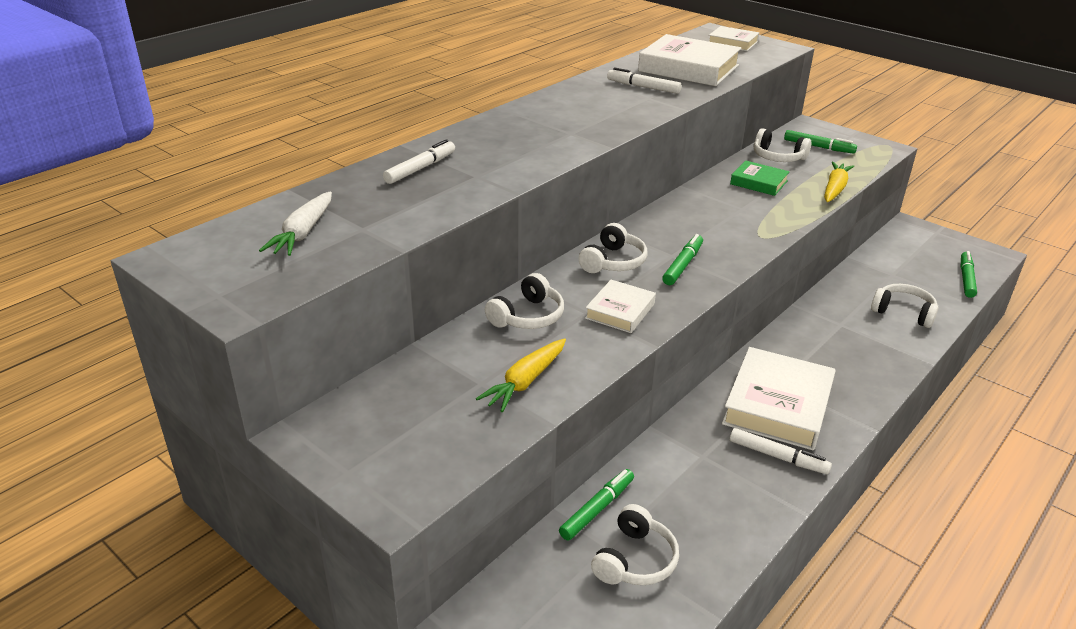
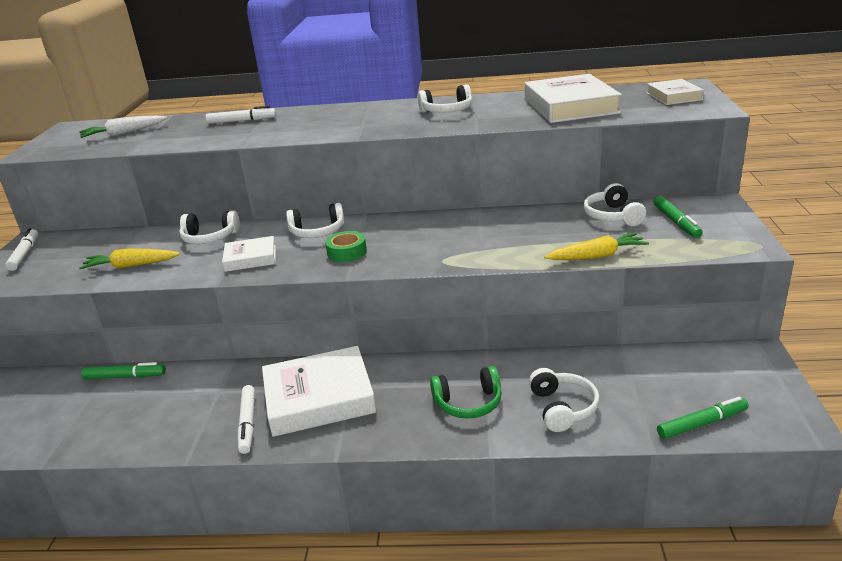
camera: 55 degrees right, 5 degrees down
(635, 560) = (82, 411): white headphones -> white headphones (447, 111)
(643, 87) = (494, 111): white marker -> white marker (25, 254)
(682, 265) = (347, 252): green marker -> green tape
(758, 182) = (544, 227): green book -> none
(859, 343) = (468, 403): none -> green headphones

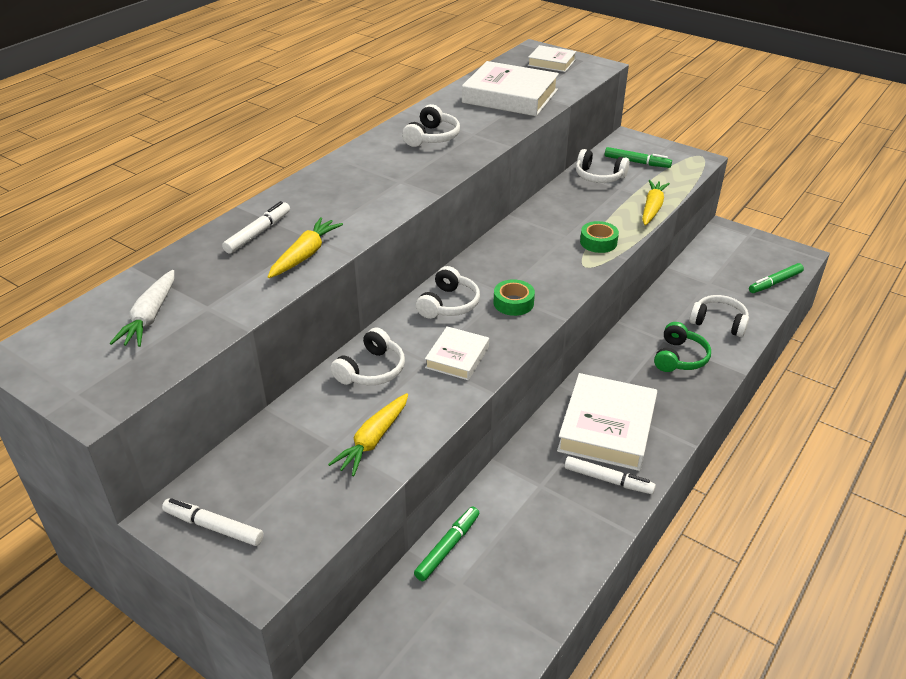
camera: 60 degrees left, 10 degrees up
(227, 137) = (305, 255): none -> yellow carrot
(491, 253) = (598, 242): none -> green tape
(702, 423) = (775, 282): green marker -> green marker turned 135 degrees counterclockwise

